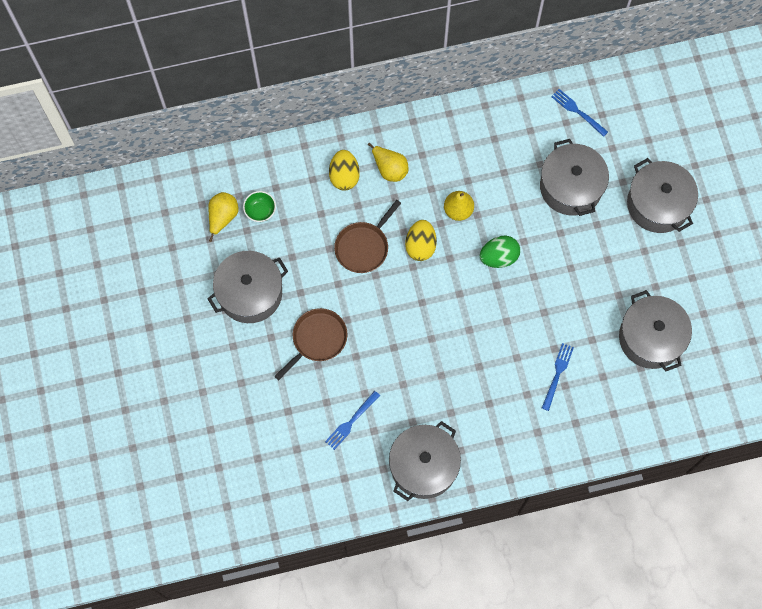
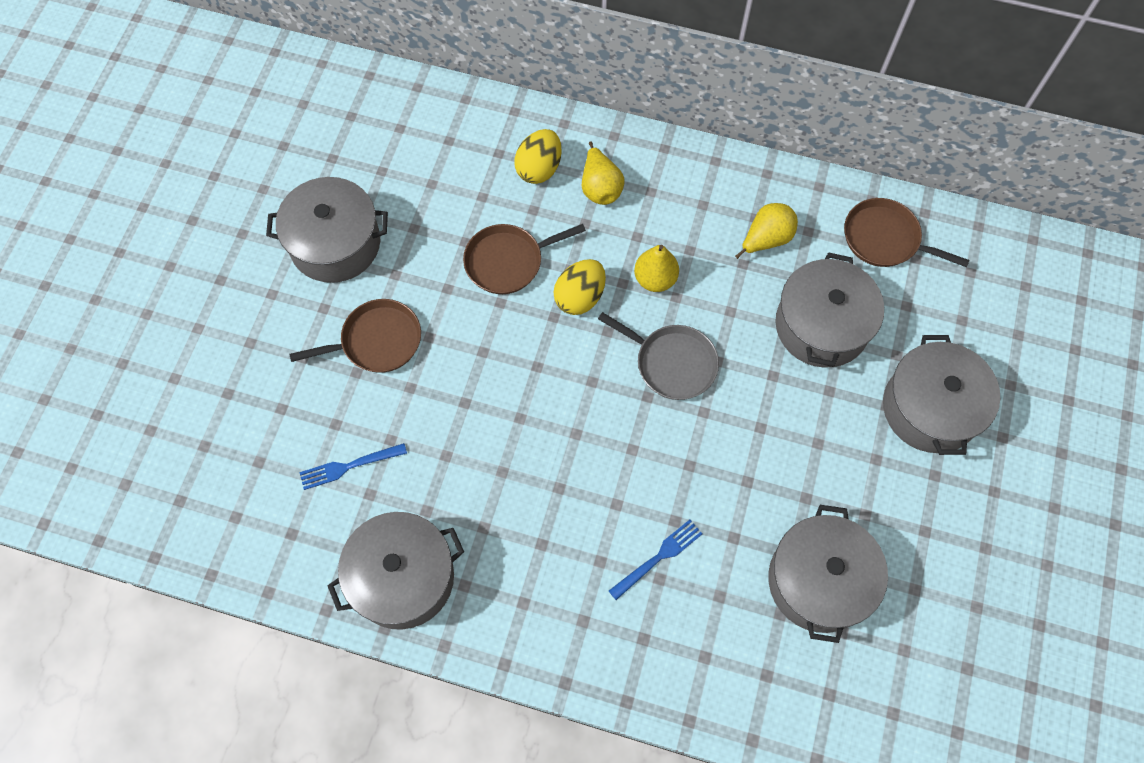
camera: 30 degrees right, 5 degrees down
(223, 217) = (364, 142): yellow pear -> yellow pear (766, 239)
(260, 211) = (412, 157): green bowl -> none
(499, 257) = (672, 363): green egg -> grey pan
(577, 111) = (884, 239): blue fork -> brown pan

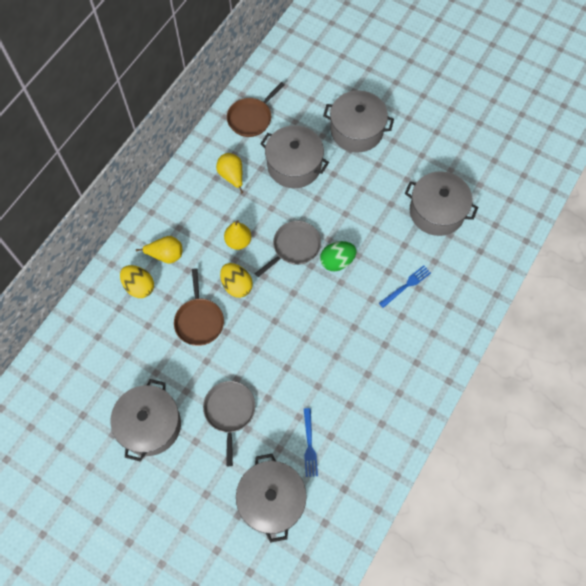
camera: 75 degrees left, 0 degrees up
(377, 341) = (229, 411): brown pan -> grey pan
(403, 578) = (387, 427): grey pot -> grey pot (272, 500)
(658, 557) = (406, 285): blue fork -> blue fork turned 75 degrees clockwise
(667, 435) = (337, 261): none -> green egg

